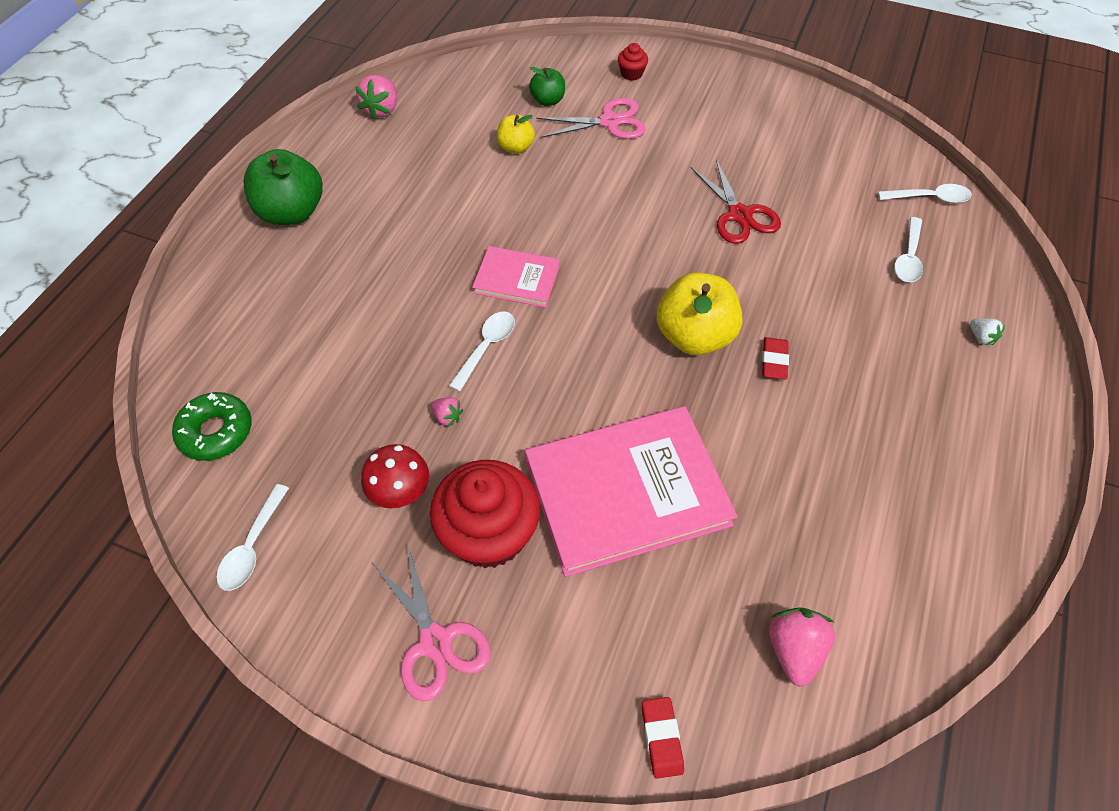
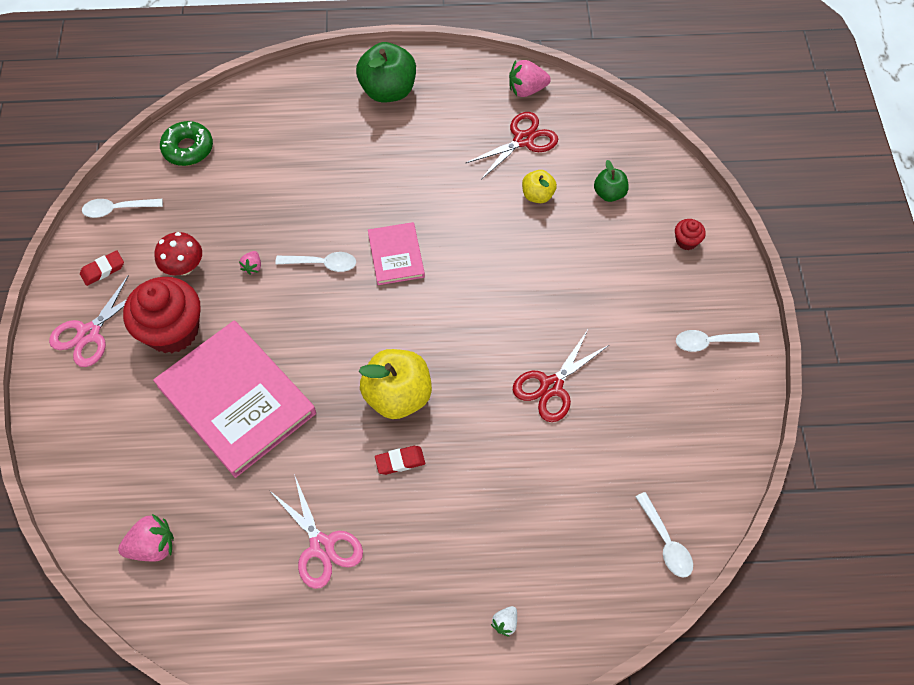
camera: 65 degrees right, 5 degrees up
(442, 134) = (523, 140): none -> red scissors
(609, 122) = (610, 248): pink scissors -> pink scissors (321, 546)
(661, 738) = (67, 483): red eraser -> red eraser (103, 270)
(908, 258) = (573, 540): white spoon -> white spoon (710, 342)

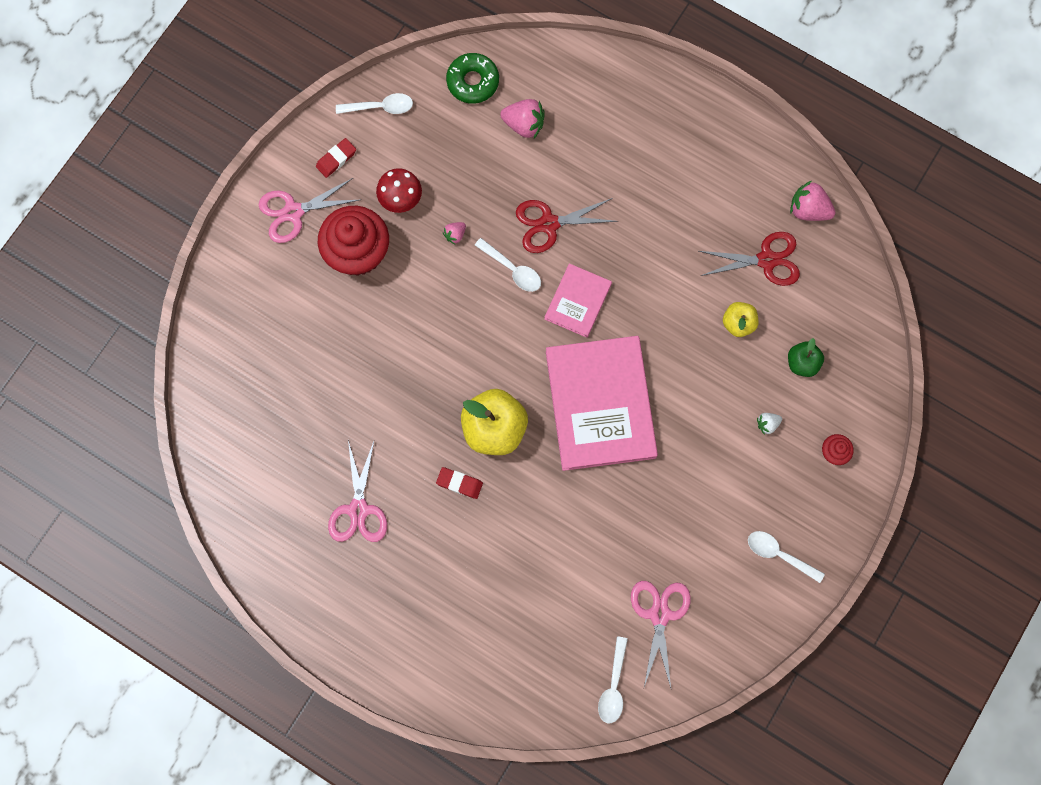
camera: 35 degrees right, 15 degrees up
(103, 270) = (336, 159): red eraser -> red eraser turned 45 degrees counterclockwise
(117, 209) = (380, 107): white spoon -> white spoon turned 150 degrees clockwise
(153, 546) = (240, 425): pink strawberry -> pink strawberry (524, 124)
(236, 400) = (370, 347): pink book -> pink book (600, 404)
(388, 91) = (683, 131): green apple -> none
(505, 623) = (450, 660): white strawberry -> white strawberry (767, 424)
(551, 386) = (620, 503): red scissors -> red scissors (549, 224)
(655, 454) = (659, 614): none -> pink scissors

